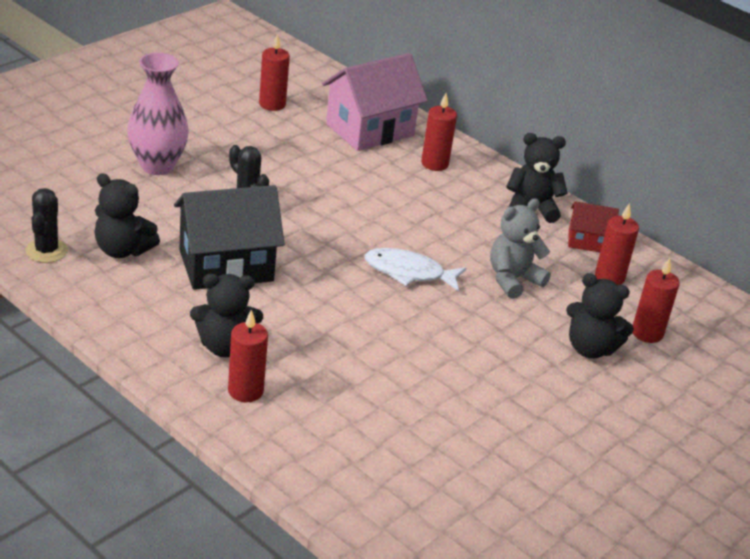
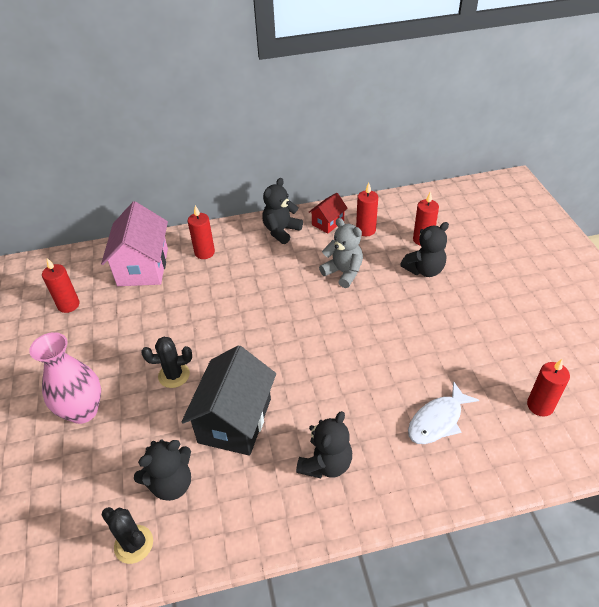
camera: 50 degrees left, 10 degrees up
(245, 391) = (381, 473): red candle -> red candle (540, 405)
(408, 272) = (306, 319): white fish -> white fish (437, 420)
(513, 280) = (343, 272): grey teddy bear -> grey teddy bear turned 135 degrees clockwise

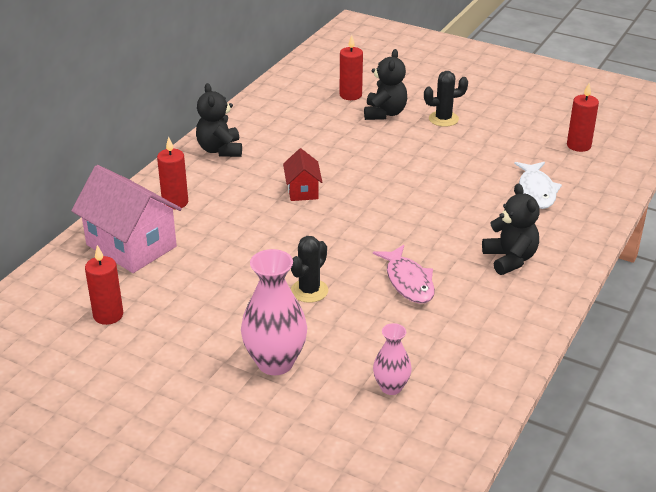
camera: 50 degrees left, 10 degrees down
(104, 493) = (391, 387): none -> pink vase
(134, 544) = (466, 392): black cactus -> black cactus (443, 119)
(171, 484) = (430, 345): black teddy bear -> none
(235, 420) = (408, 282): black house -> pink fish
(328, 223) = (252, 123): red house -> red house (302, 190)
(343, 272) = (326, 148): grey teddy bear -> none
(365, 230) = (294, 112): red candle -> none

